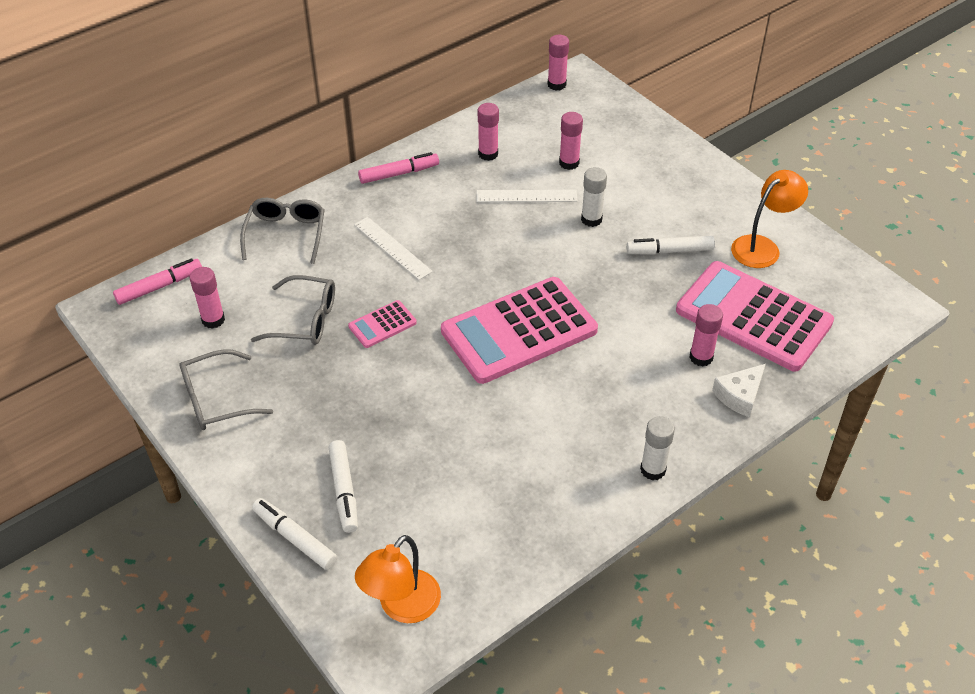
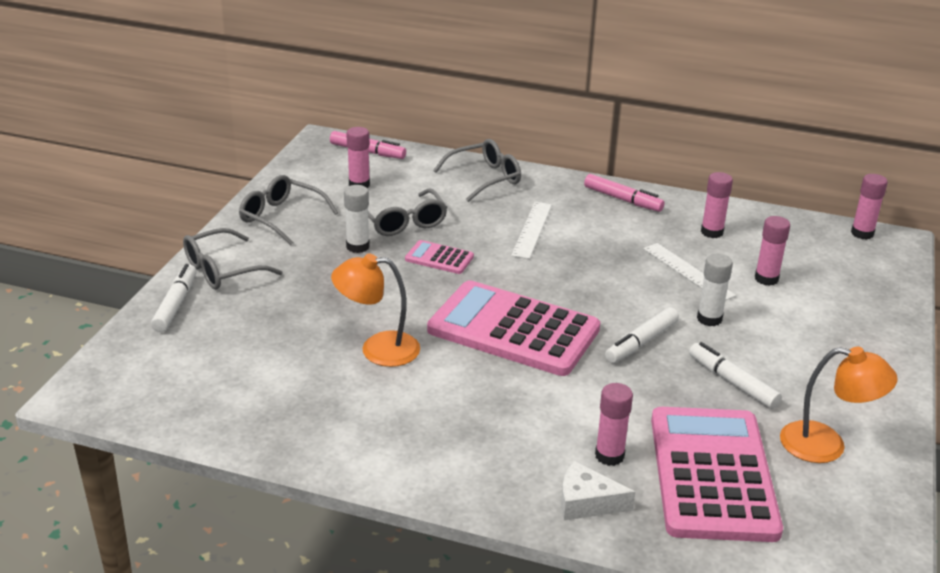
camera: 55 degrees right, 15 degrees down
(268, 481) = (222, 270): none -> grey glasses
(344, 490) = (243, 308): white marker -> white marker (641, 342)
(402, 607) = (145, 383): orange lamp -> orange lamp (378, 349)
(653, 470) = (425, 474): white glue stick -> white glue stick (357, 246)

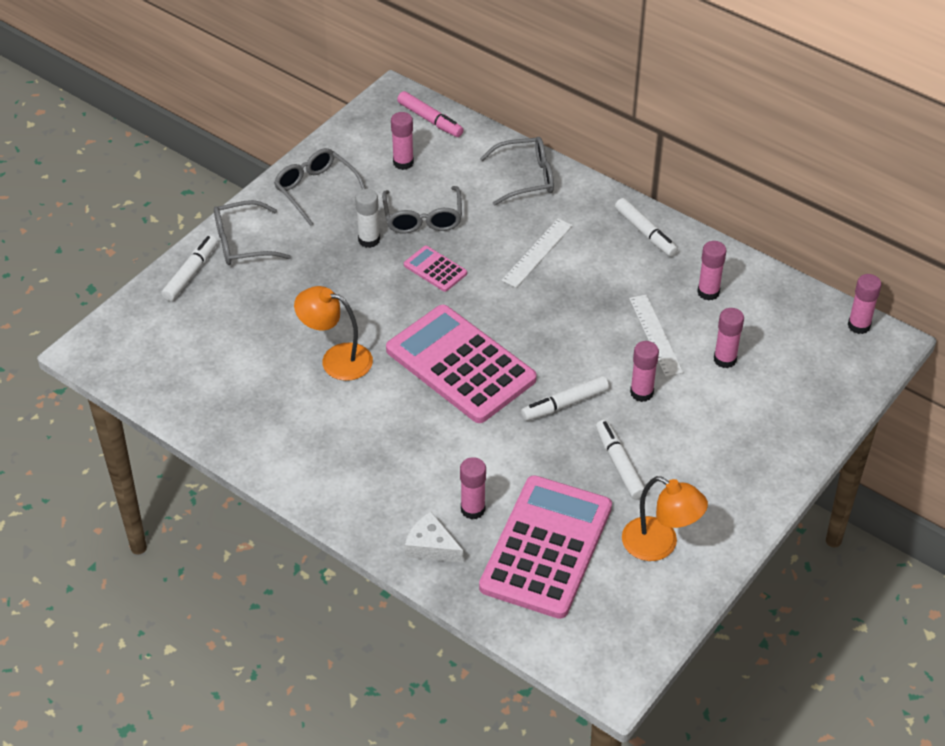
camera: 20 degrees right, 15 degrees up
(623, 199) = (645, 233): pink marker -> white marker
(709, 319) = (641, 393): white glue stick -> pink glue stick

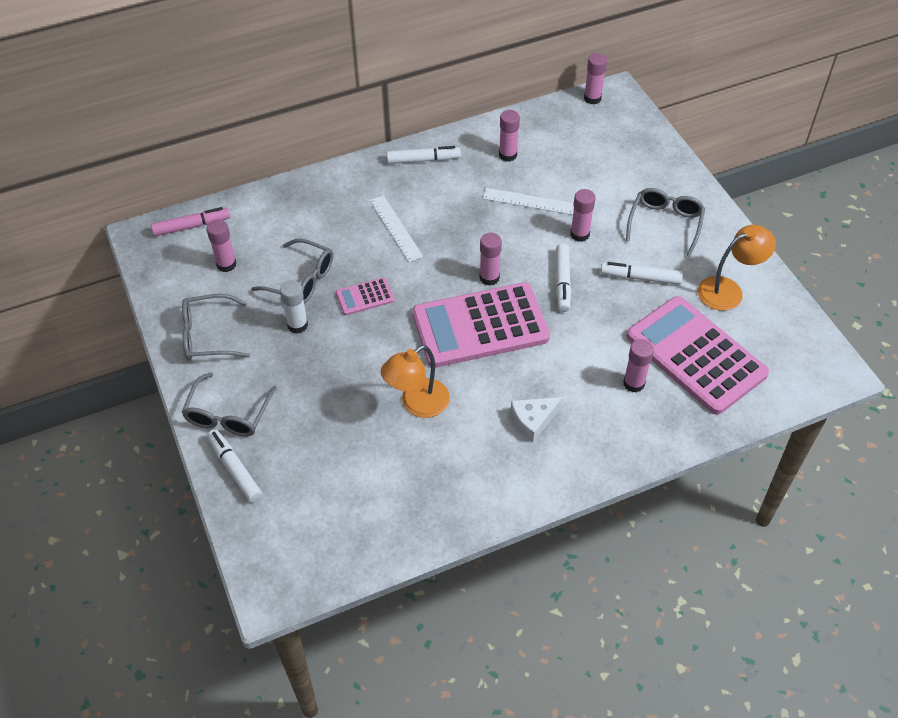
camera: 60 degrees left, 5 degrees up
(431, 546) = (656, 426): white cheese -> white cheese (533, 421)
(526, 178) = (309, 198): grey glasses -> grey glasses (665, 223)
(725, 359) = (578, 177): pink glue stick -> pink glue stick (489, 278)

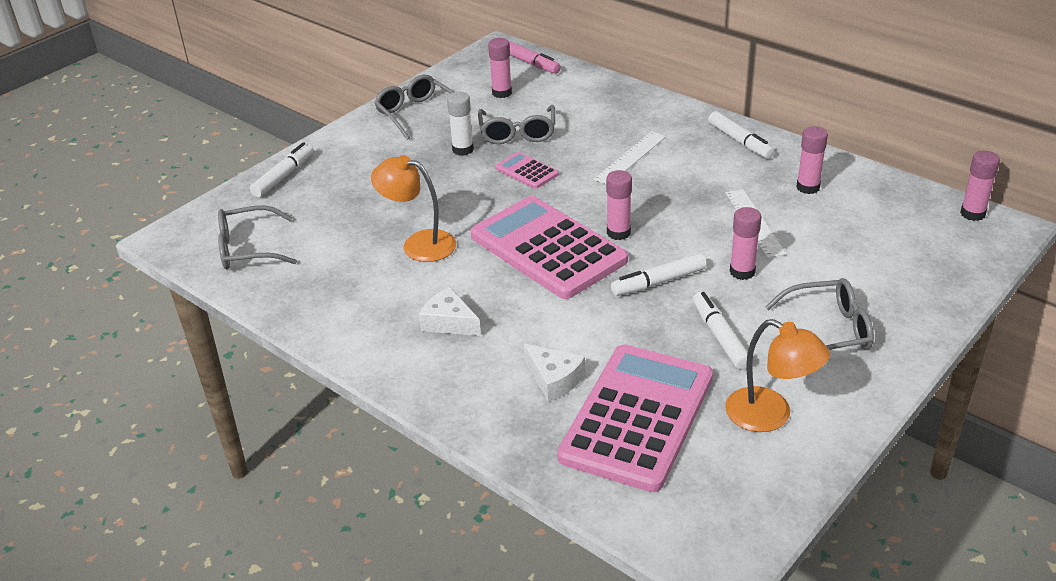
camera: 65 degrees right, 15 degrees down
(228, 415) = (338, 153): grey glasses -> grey glasses (248, 249)
(634, 383) = (554, 379): pink glue stick -> white cheese

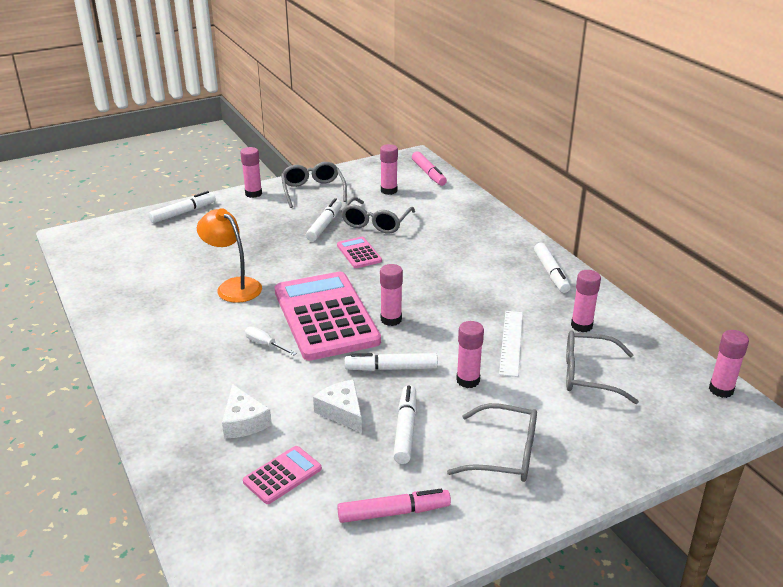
camera: 20 degrees right, 5 degrees down
(248, 249) = (114, 257): grey glasses -> grey glasses (588, 375)
(348, 133) = (253, 193): none -> pink glue stick
(449, 322) = (204, 352): white cheese -> white cheese (342, 411)
(463, 149) = (324, 225): white glue stick -> white marker
(508, 295) = (265, 344): none -> white screwdriver
(630, 158) = (449, 263): white ruler -> none
(637, 417) = (282, 475): pink calculator -> pink calculator, size x0.44
(770, 416) = (393, 512): orange lamp -> pink marker

